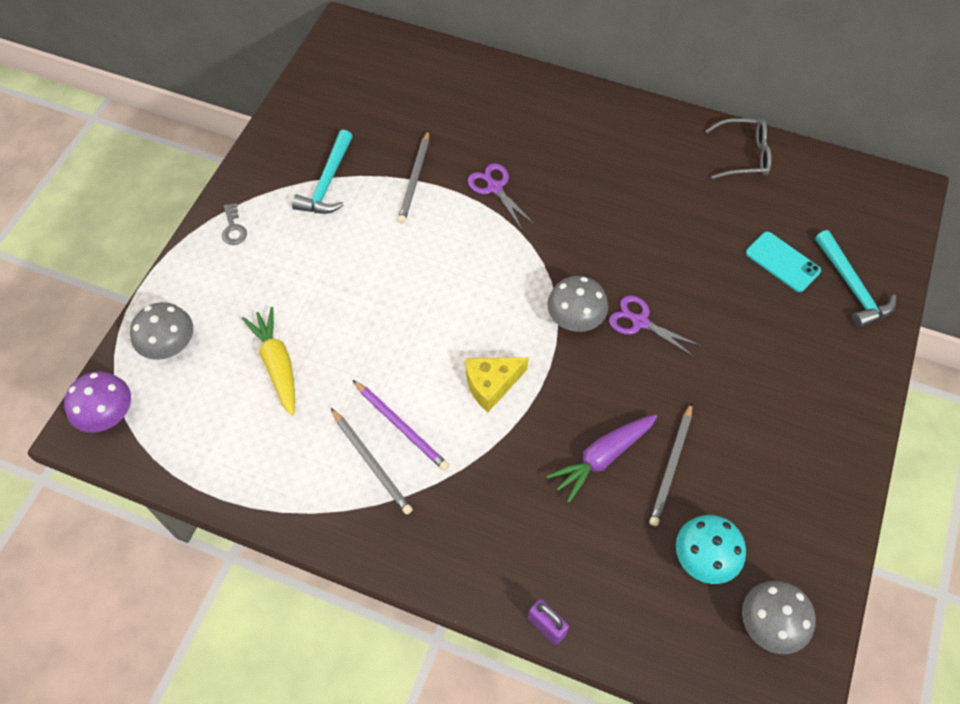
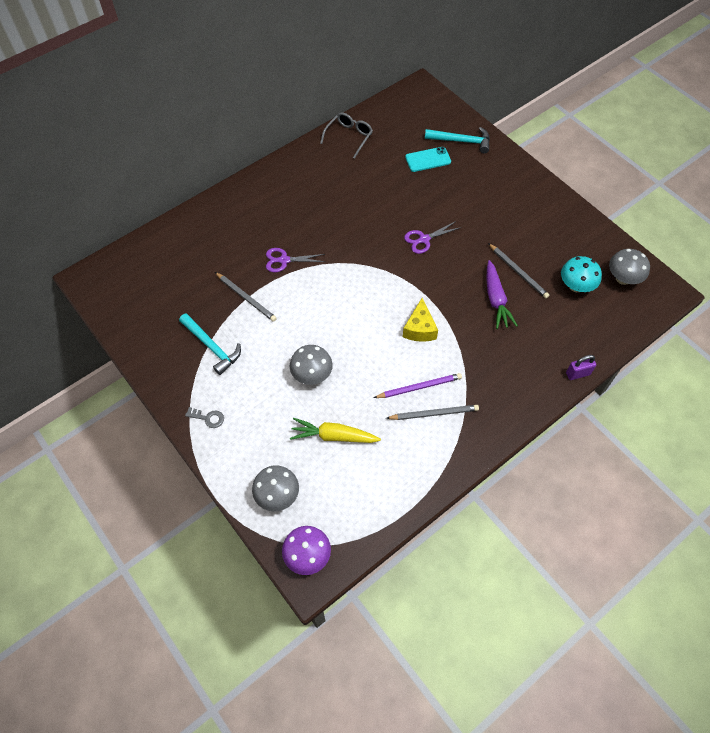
camera: 60 degrees left, 0 degrees up
(575, 319) = (403, 268): grey mushroom -> grey mushroom (312, 374)

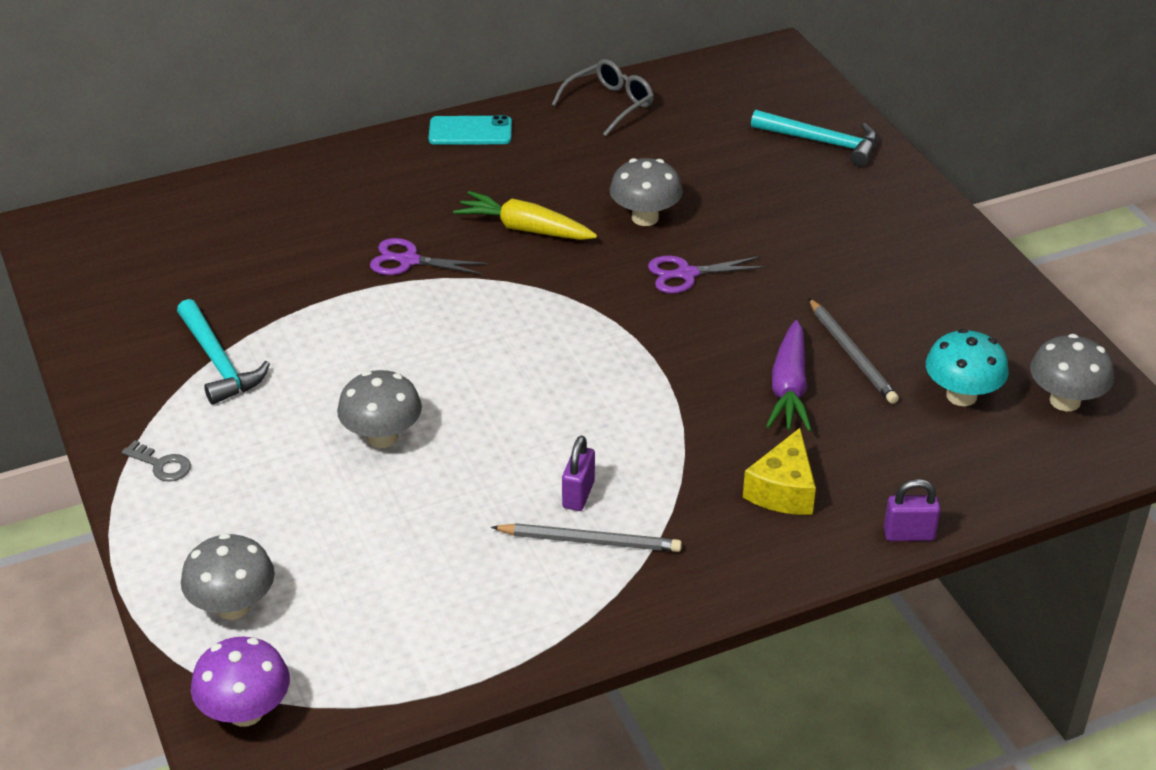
camera: 15 degrees right, 20 degrees down
(246, 297) = (313, 302): grey pencil -> none
(333, 436) = (380, 537): yellow carrot -> yellow carrot (524, 229)
(392, 207) = (645, 217): none -> grey mushroom
(419, 328) = (619, 406): yellow cheese -> yellow cheese (783, 490)
(419, 387) = (578, 494): purple pencil -> purple padlock
(428, 159) = (745, 159): turquoise phone -> turquoise phone (470, 131)

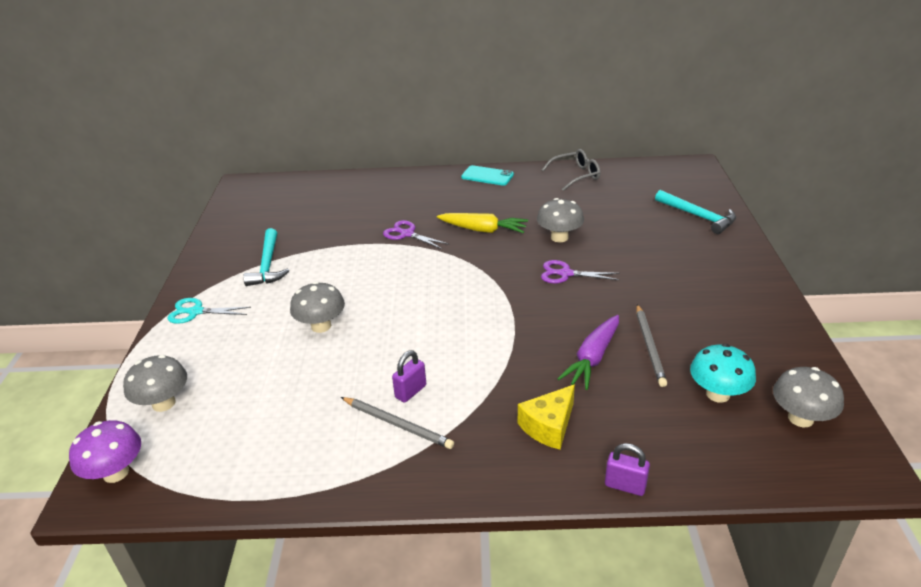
camera: 25 degrees right, 5 degrees down
(161, 465) = (195, 312): grey key -> turquoise scissors
(524, 229) = (483, 230): yellow carrot -> yellow carrot turned 150 degrees clockwise

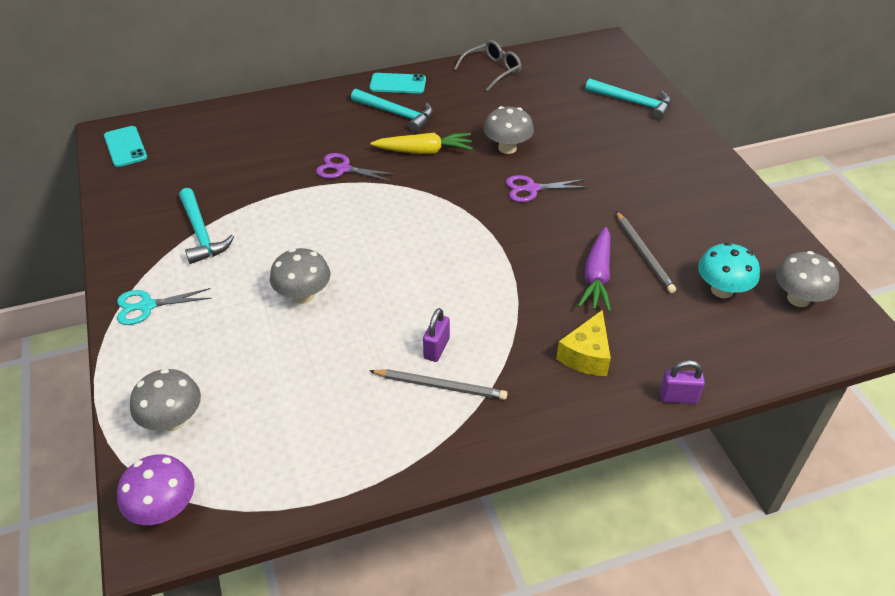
camera: 20 degrees left, 10 degrees up
(248, 195) = (125, 147): none -> turquoise phone
(474, 198) = (396, 114): none -> turquoise hammer

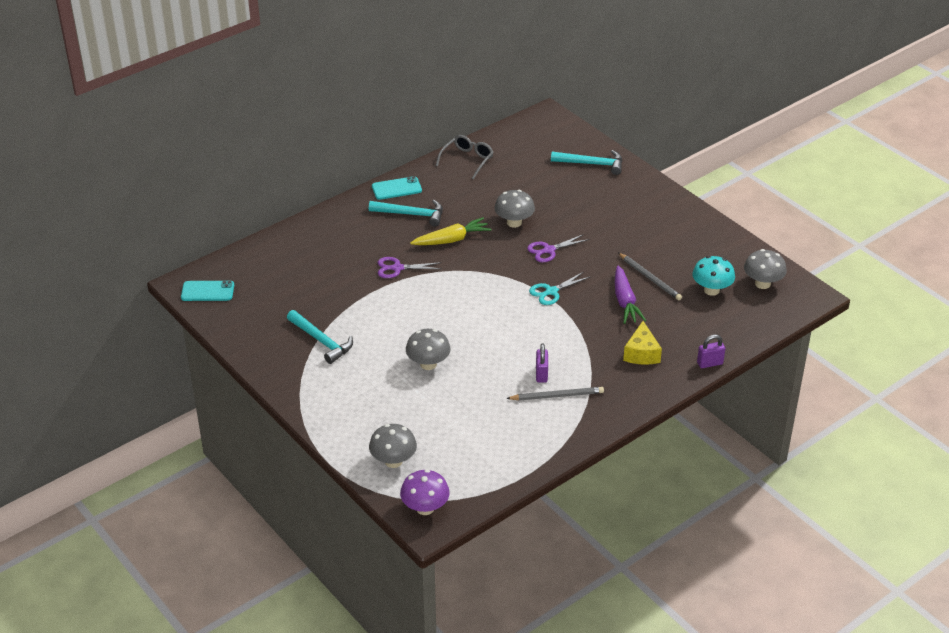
camera: 20 degrees left, 5 degrees down
(125, 147) = (207, 291): turquoise phone -> turquoise phone turned 45 degrees counterclockwise
(146, 306) = (319, 399): turquoise scissors -> turquoise scissors (551, 292)

